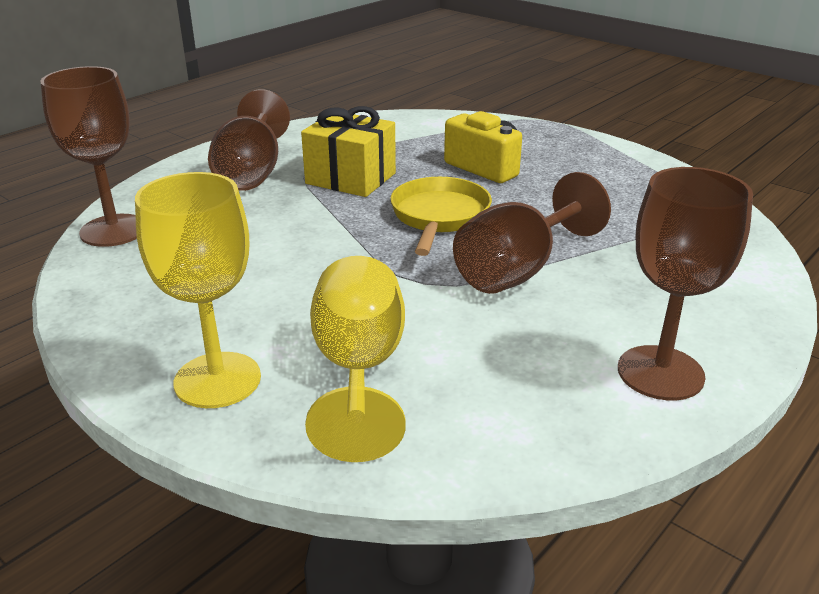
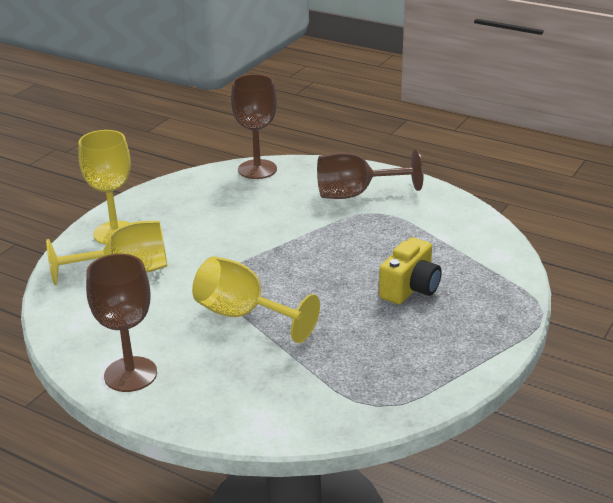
camera: 80 degrees right, 0 degrees up
(351, 178) = (362, 232): yellow gift -> none
(439, 217) = (312, 276): yellow pan -> none
(518, 270) = (243, 315): brown goblet -> yellow goblet

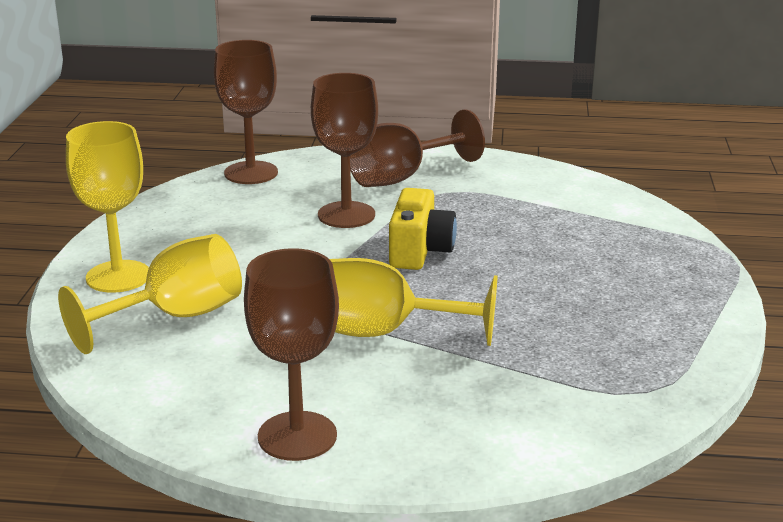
camera: 25 degrees left, 5 degrees down
(292, 217) = (346, 215): none -> brown goblet
(410, 288) = (562, 261): yellow camera -> yellow camera (419, 251)

